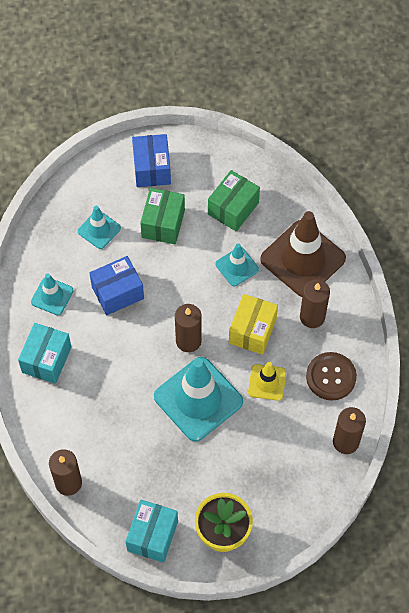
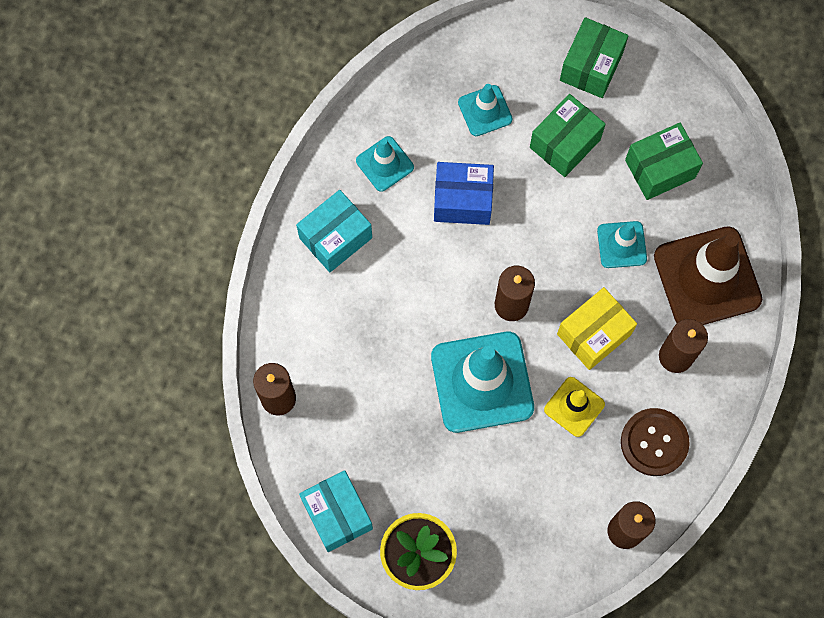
camera: 30 degrees right, 10 degrees up
(152, 168) = (591, 67): blue box -> green box
(152, 536) = (337, 514): turquoise box -> turquoise box turned 75 degrees counterclockwise

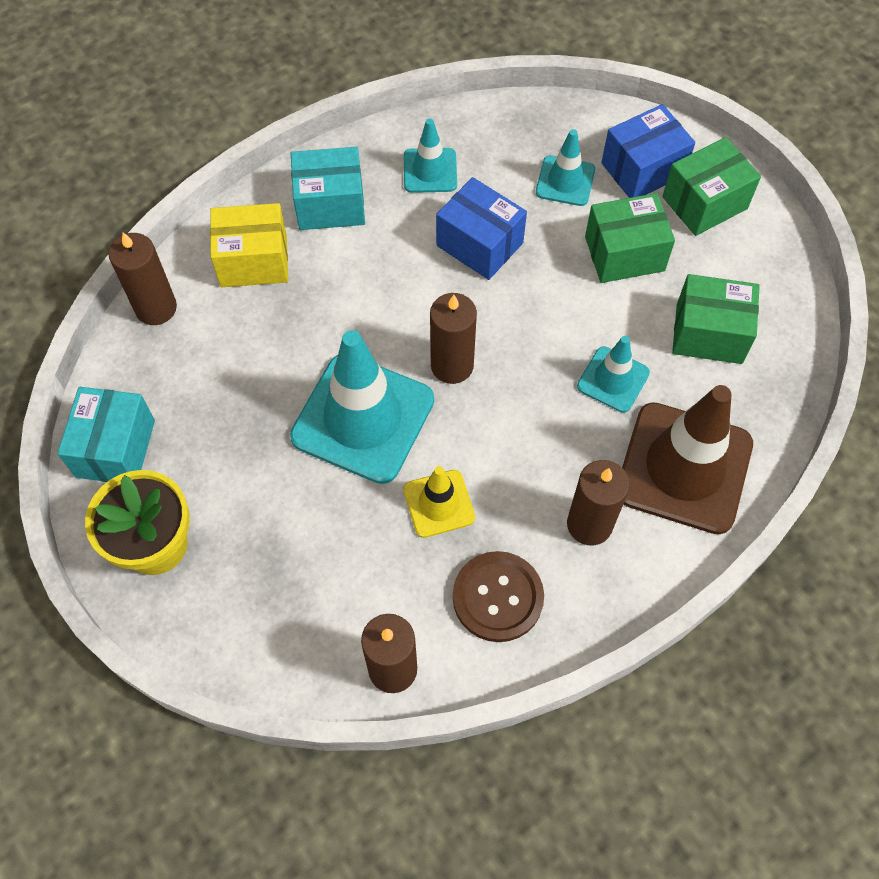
camera: 35 degrees right, 10 degrees down
(531, 66) = (642, 169): none -> blue box
(594, 334) = (516, 446): yellow box -> yellow box (253, 261)

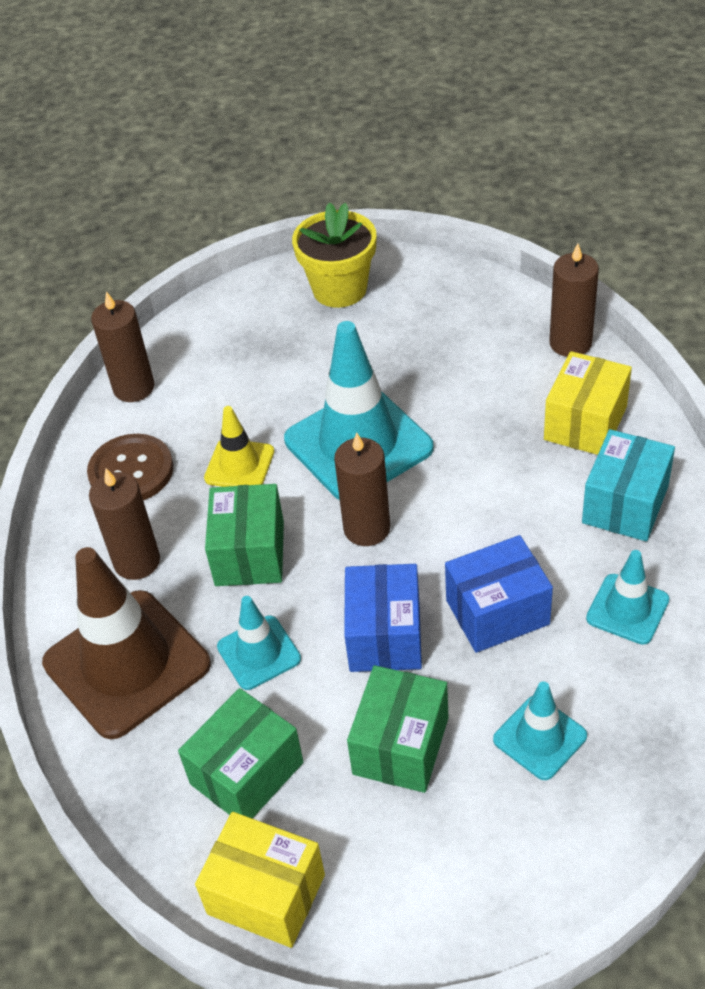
camera: 125 degrees right, 15 degrees down
(115, 448) = (441, 287): turquoise box -> none
(642, 169) = (511, 835): blue box -> blue box (385, 636)
(704, 203) = (420, 878): green box -> green box (249, 553)
(776, 277) = (266, 894): none -> yellow box

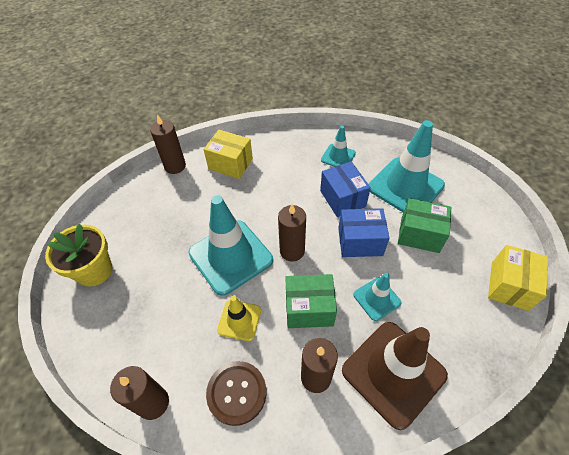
camera: 95 degrees left, 5 degrees up
(247, 773) = (449, 299): green box -> none
(540, 738) = (405, 186): turquoise traffic cone -> turquoise traffic cone, size x1.95
(625, 504) = (281, 154): turquoise box -> none

